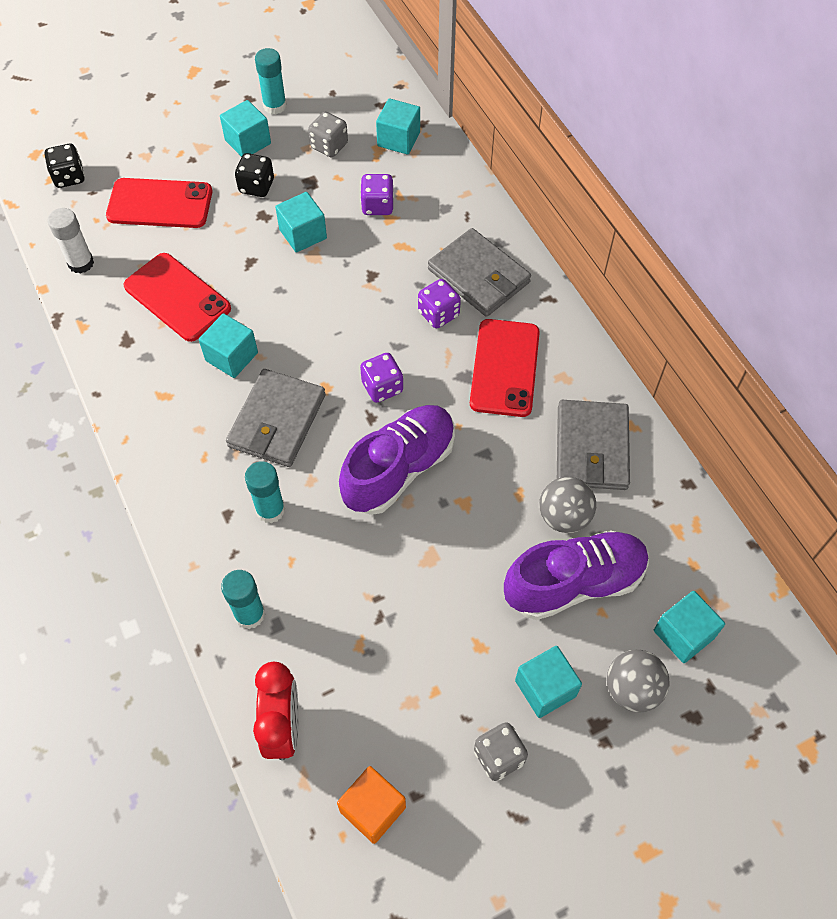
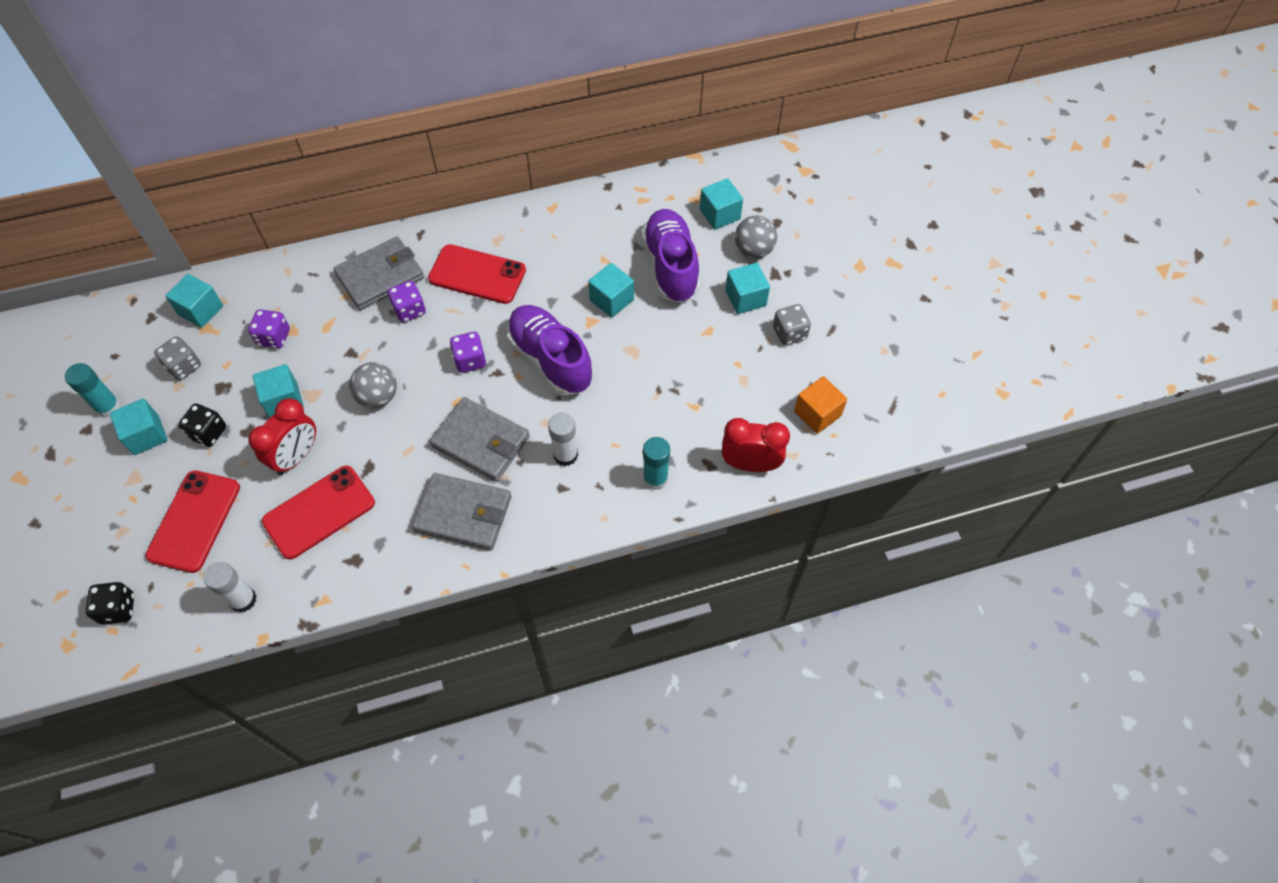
camera: 80 degrees left, 0 degrees up
(231, 356) = (402, 471): turquoise cube -> turquoise cube (611, 300)
(238, 262) = (296, 456): none -> red clock
(270, 510) = (565, 455): turquoise glue stick -> white glue stick
(564, 516) = (617, 262): grey ball -> grey ball (378, 397)
(591, 448) = (564, 234): grey wallet -> grey wallet (463, 514)

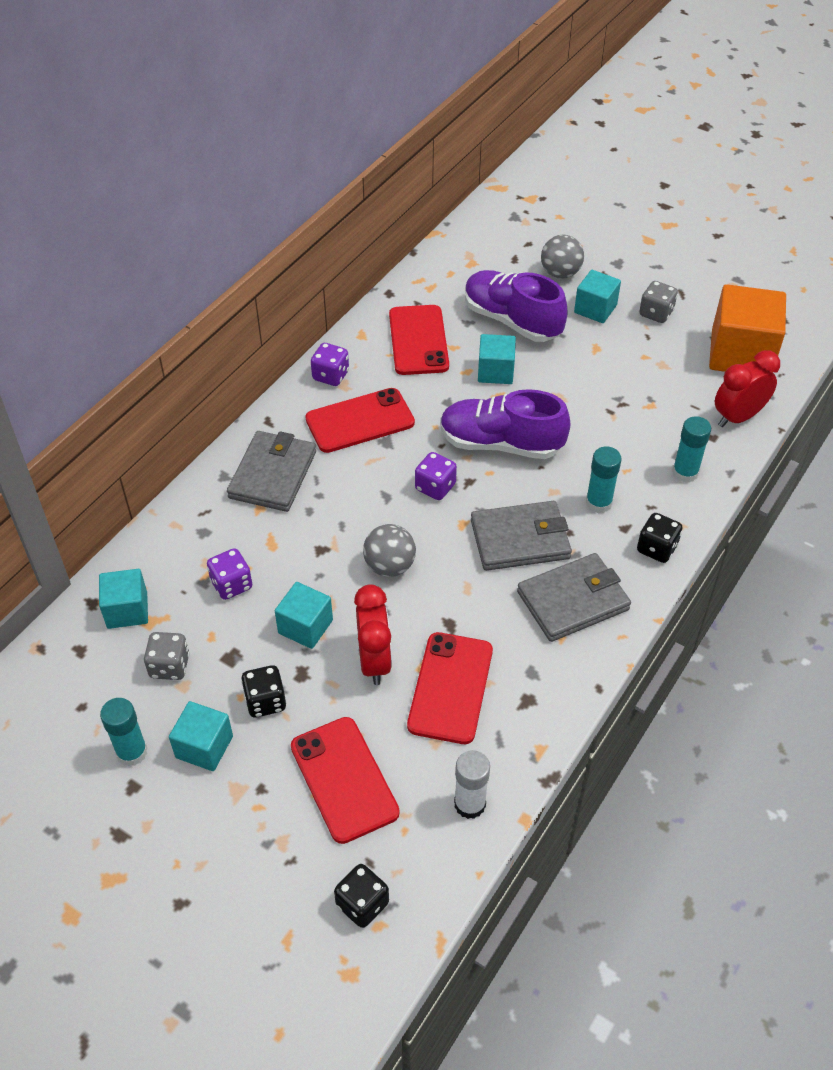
camera: 40 degrees left, 10 degrees down
(409, 310) = (333, 484): purple dice -> purple dice (330, 376)
(565, 455) = (598, 503): white glue stick -> turquoise glue stick
(565, 521) = (656, 548): none -> black dice
(586, 238) = (418, 340): none -> red phone
(720, 214) = (504, 263): turquoise cube -> none
(817, 413) = (740, 354): orange cube -> orange cube, size x1.79

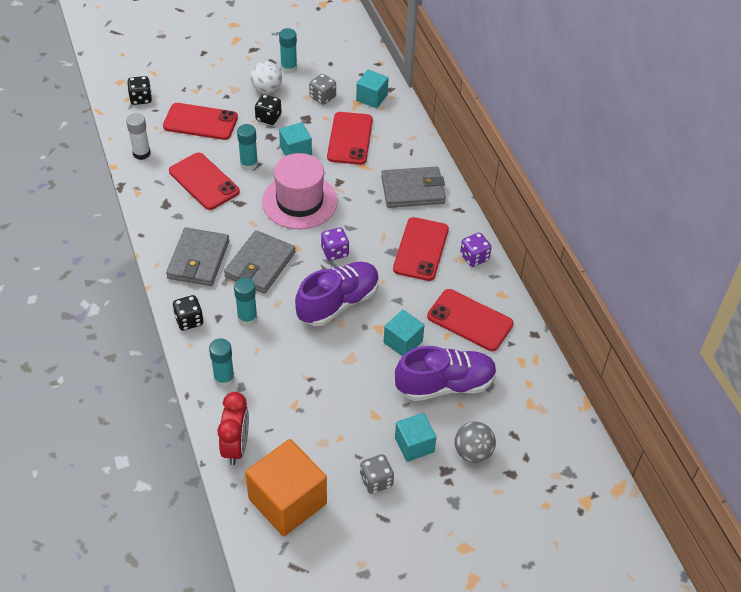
camera: 125 degrees right, 0 degrees up
(204, 747) = (266, 89): turquoise cube -> white ball
(231, 585) = (350, 138): purple dice -> red phone
(273, 475) = (412, 190): grey wallet -> grey wallet turned 60 degrees counterclockwise
(374, 661) = (249, 164): red clock -> turquoise glue stick
(389, 566) = (299, 201): grey ball -> pink hat

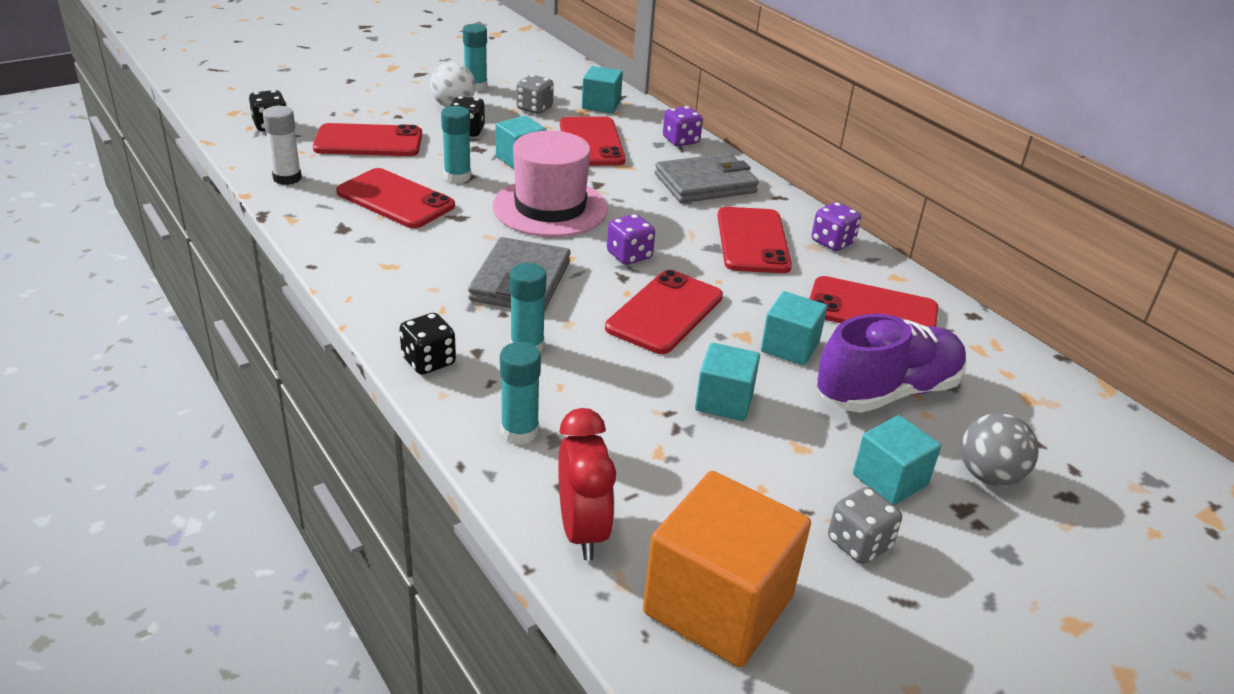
camera: 15 degrees left, 15 degrees down
(198, 259) = (417, 285): grey wallet -> none
(338, 303) = (664, 312): purple shoe -> red phone
(345, 376) = (724, 401): none -> turquoise cube
(414, 143) = (681, 141): none -> purple dice

